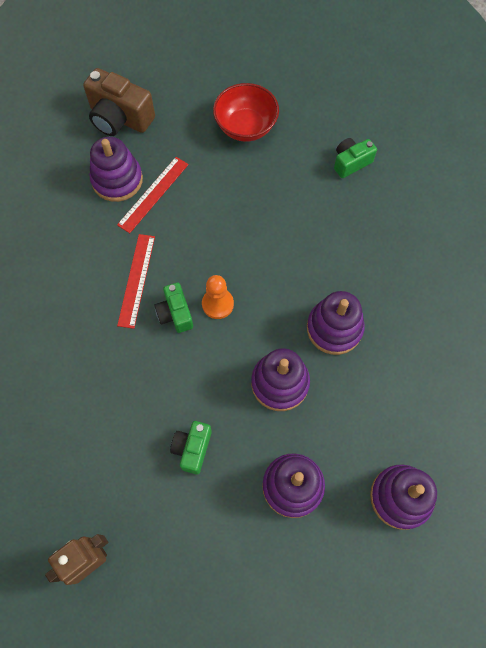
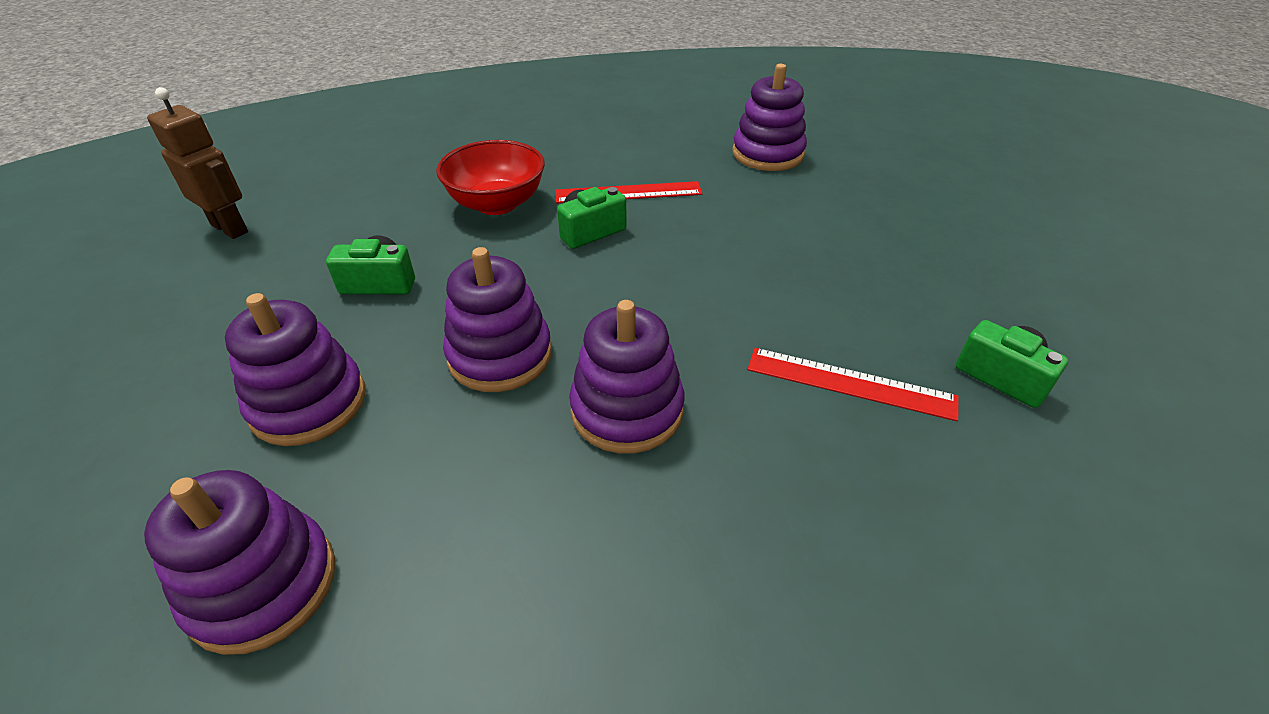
camera: 75 degrees right, 25 degrees down
(120, 118) = (861, 139): brown camera -> none
(153, 194) = (766, 182): red ruler -> red ruler (850, 383)
(217, 304) = (621, 266): orange pawn -> none
(246, 127) = (952, 240): red bowl -> red bowl (497, 204)

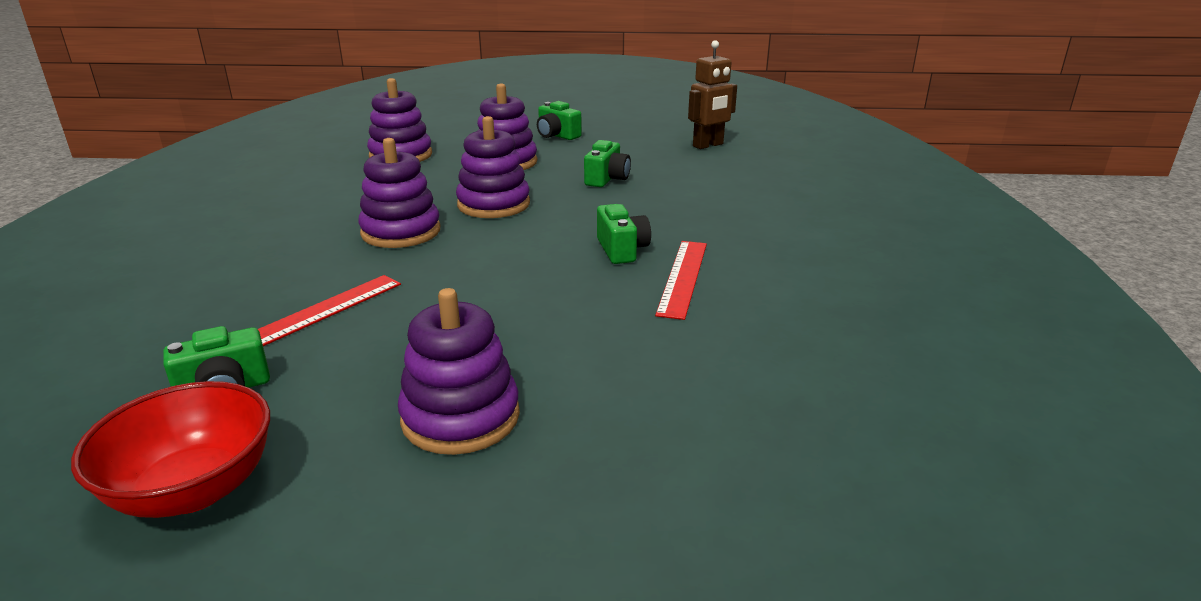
camera: 110 degrees right, 15 degrees down
(148, 385) = (557, 135): none -> green camera
(497, 204) = (695, 220): red bowl -> red bowl (193, 489)
(767, 154) = (740, 391): purple stacking toy -> purple stacking toy (460, 417)

